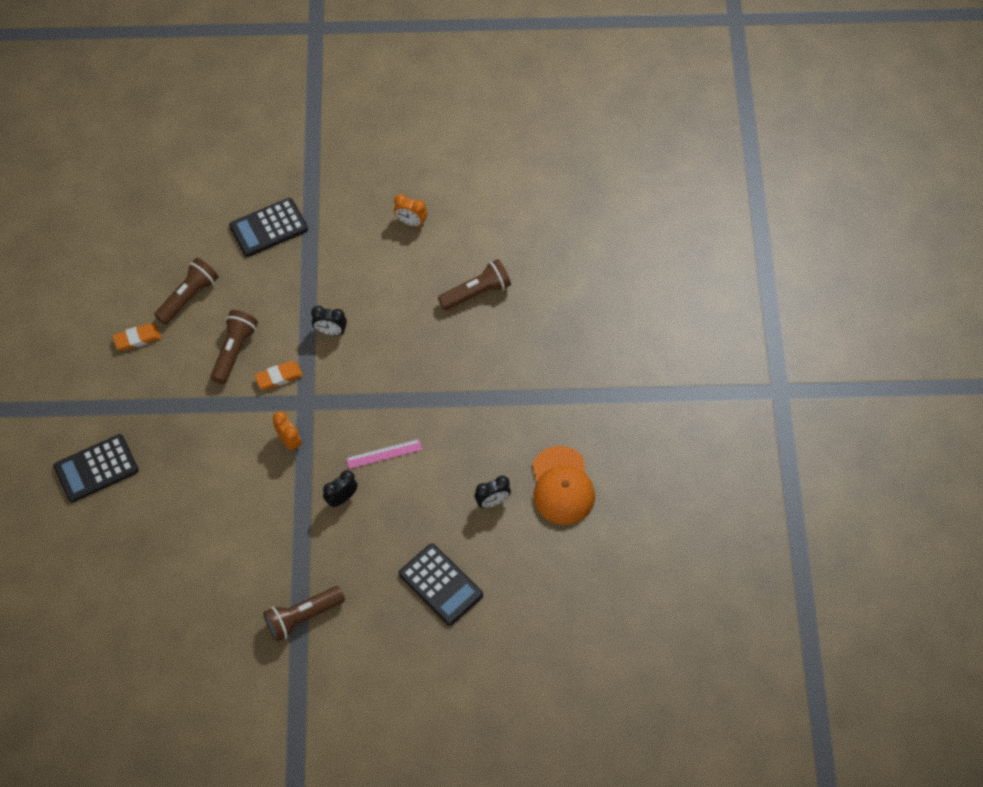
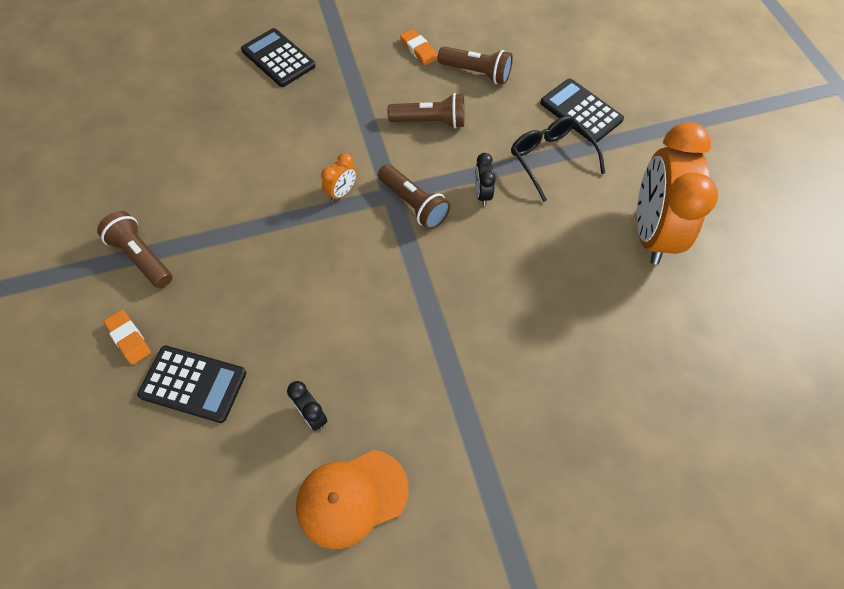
camera: 75 degrees right, 0 degrees up
(279, 377) = (413, 164): orange eraser -> orange eraser (129, 339)
(313, 268) = (551, 159): none -> black glasses
(341, 498) = (285, 256): black clock -> none
(384, 454) = (348, 282): pink ruler -> none
(411, 222) = (651, 232): orange clock -> orange clock, size x2.48
(440, 584) = (193, 384): black calculator -> black calculator turned 105 degrees counterclockwise
(476, 292) = (590, 324): brown flashlight -> brown flashlight (413, 204)

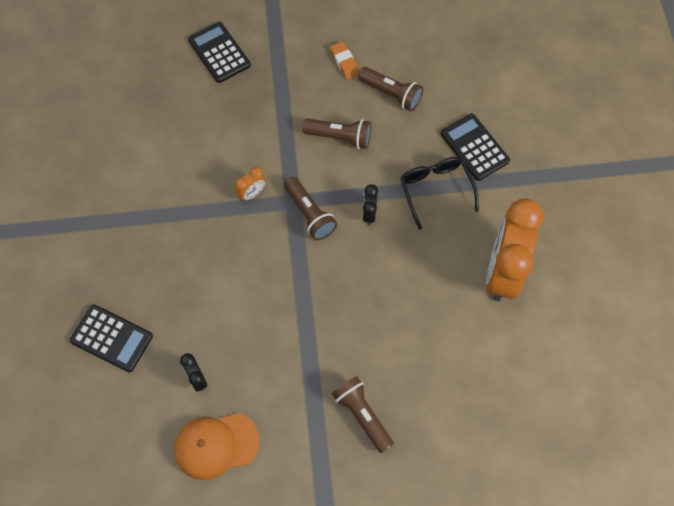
camera: 10 degrees right, 5 degrees up
(129, 339) = (67, 293): orange eraser -> none
(142, 257) = (83, 226): brown flashlight -> brown flashlight (362, 415)

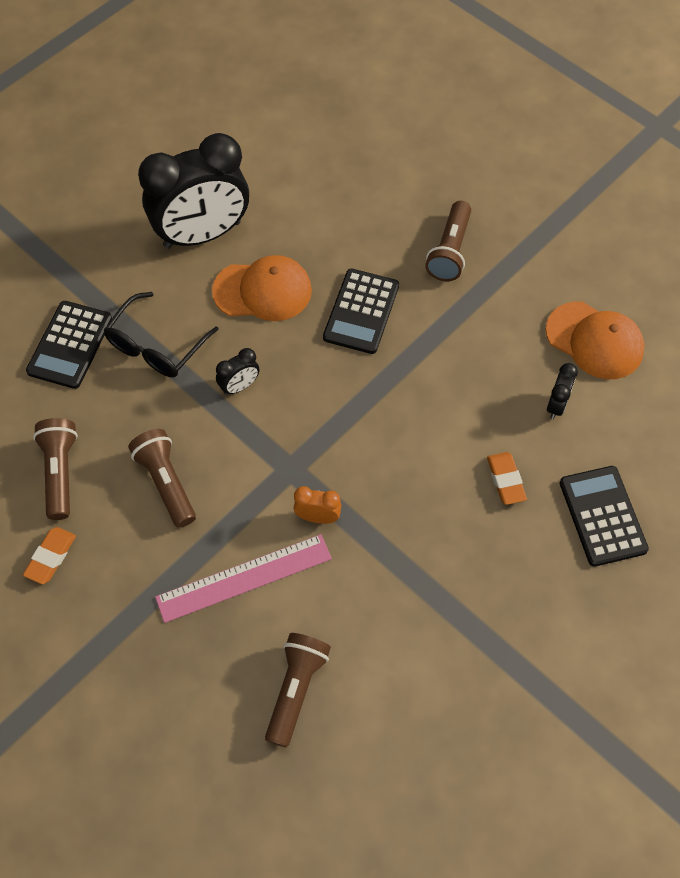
camera: 130 degrees left, 5 degrees down
(181, 306) = (505, 480): none -> orange eraser
(219, 53) = (153, 723): black calculator -> black calculator (361, 312)
(252, 136) = (244, 577): none -> pink ruler
(309, 214) = (290, 441): brown flashlight -> brown flashlight (296, 690)
(427, 275) = (263, 291): none -> orange cap
(502, 272) = (202, 235): orange clock -> black clock

